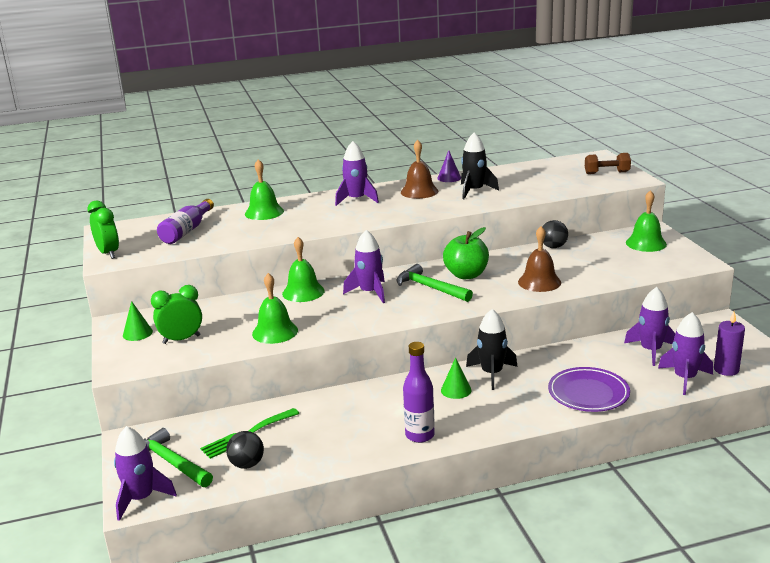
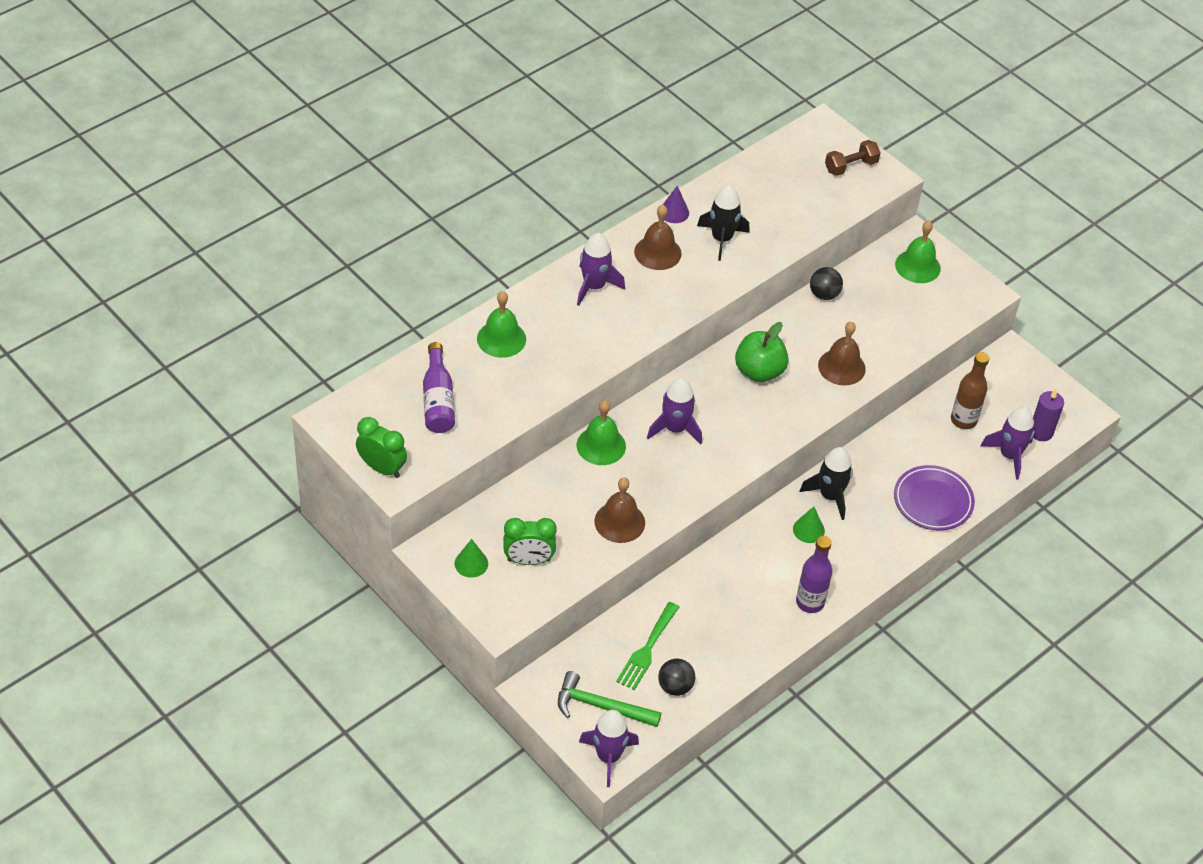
camera: 30 degrees left, 25 degrees up
(181, 339) = (528, 560): green clock -> green clock turned 135 degrees counterclockwise
(275, 332) = (619, 522): green bell -> brown bell
(430, 288) = (734, 404): green hammer -> none
(651, 350) = (963, 420): purple rocket -> brown bottle

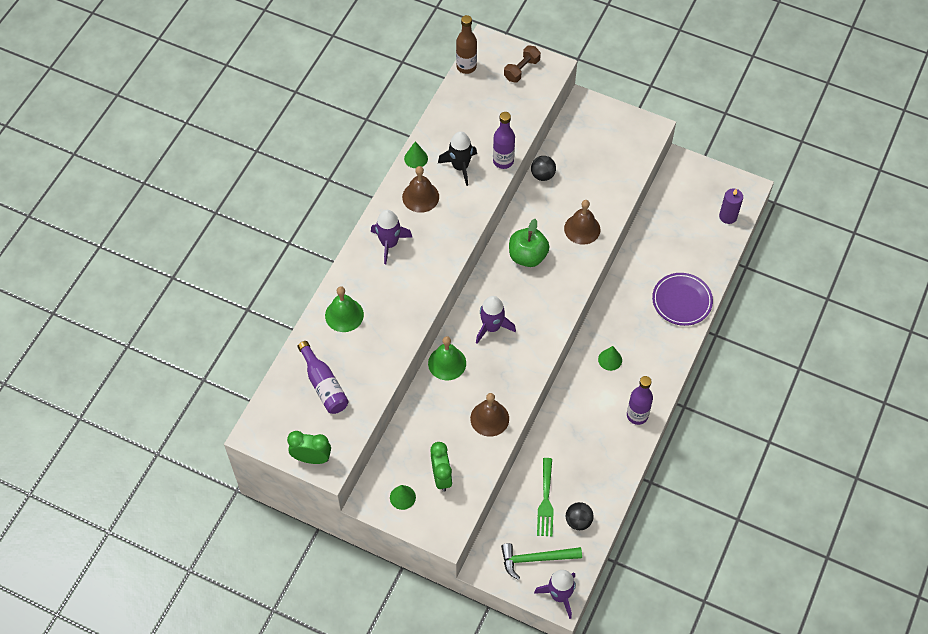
camera: 20 degrees left, 10 degrees up
(528, 560) = (441, 477): green clock -> green clock turned 75 degrees counterclockwise
(674, 212) = (416, 158): purple cone -> green cone
(776, 251) = (503, 161): none -> purple bottle
(830, 496) = (612, 326): black rocket -> none
(917, 266) = (595, 126): green bell -> none
(963, 420) = (673, 229): brown bottle -> brown bottle (466, 67)
(1009, 455) = (715, 243): purple rocket -> none

